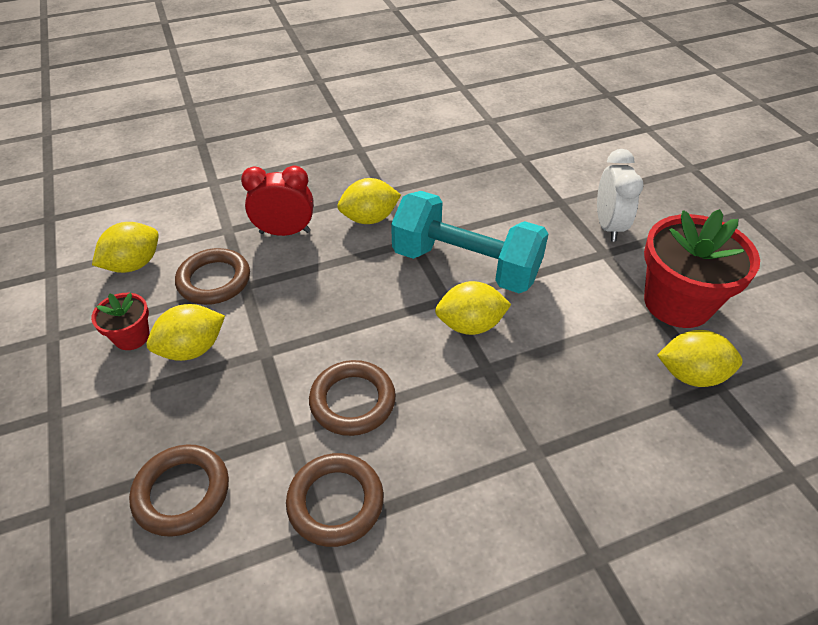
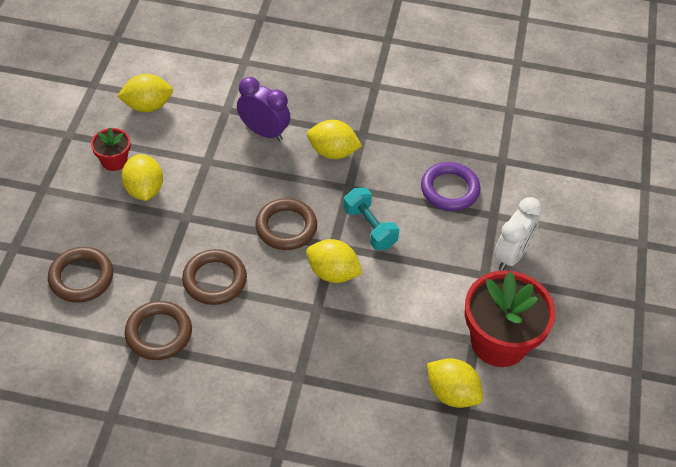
camera: 30 degrees right, 5 degrees up
(192, 349) = (144, 190): yellow lemon -> yellow lemon turned 75 degrees clockwise
(214, 280) = (190, 146): brown ring -> brown ring (286, 227)
(285, 232) = (264, 132): red clock -> purple clock
(465, 265) = (369, 228): turquoise dumbbell -> turquoise dumbbell, size x0.54
(504, 200) = (449, 189): none -> purple ring

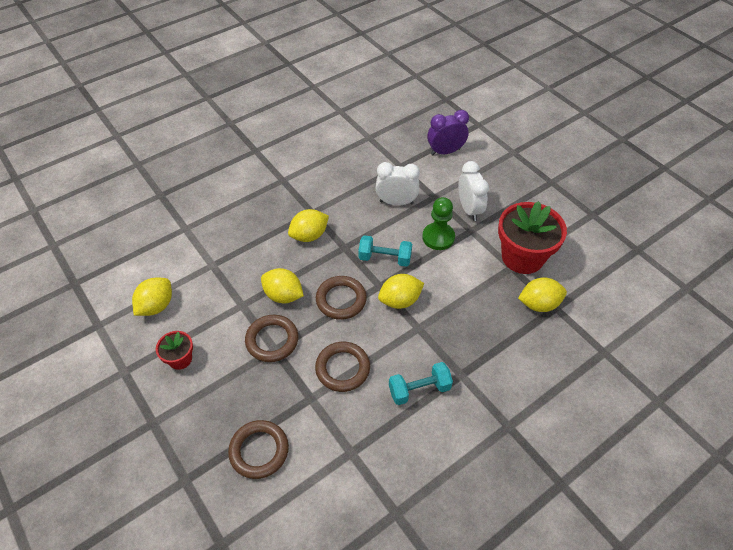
camera: 45 degrees left, 0 degrees up
(144, 190) = (225, 358): yellow lemon -> yellow lemon (283, 295)
(159, 333) = (354, 433): brown ring -> brown ring (272, 340)
(249, 354) = (419, 389): none -> turquoise dumbbell
(264, 132) = (254, 258): purple clock -> purple clock (445, 151)
(444, 253) = (438, 237): none -> green pawn
(449, 189) = (396, 202): purple ring -> white clock

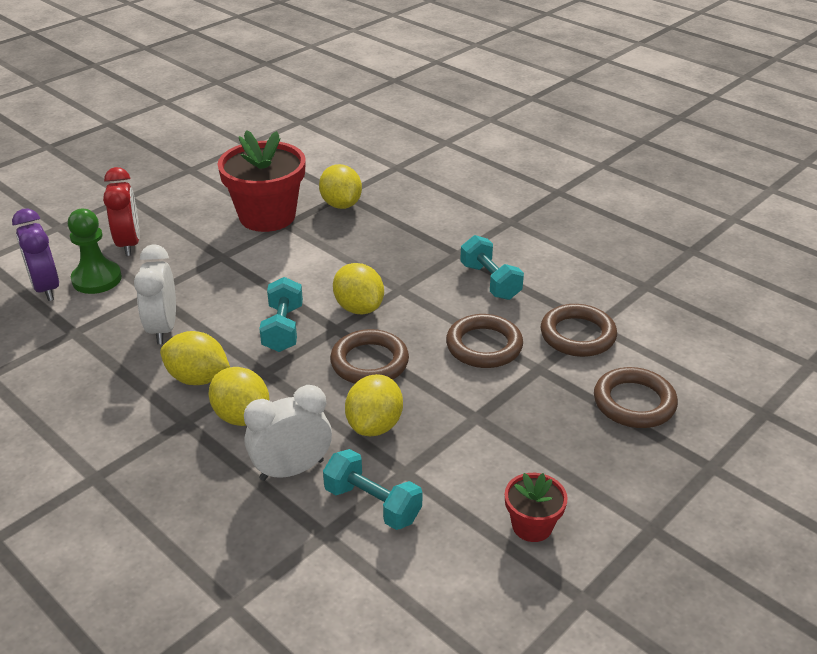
camera: 100 degrees left, 15 degrees down
(156, 306) = (436, 594): yellow lemon -> yellow lemon (198, 378)
(224, 287) = (373, 504): none -> turquoise dumbbell
(272, 340) = (462, 422): brown ring -> brown ring (577, 335)
(438, 237) = (237, 283): green pawn -> green pawn (97, 279)
(469, 209) = (180, 260): white clock -> white clock (292, 470)
(490, 184) = (129, 244): none -> red clock

